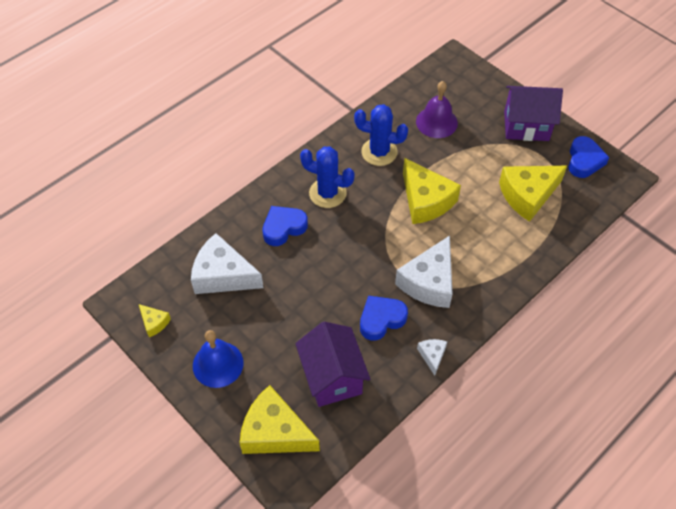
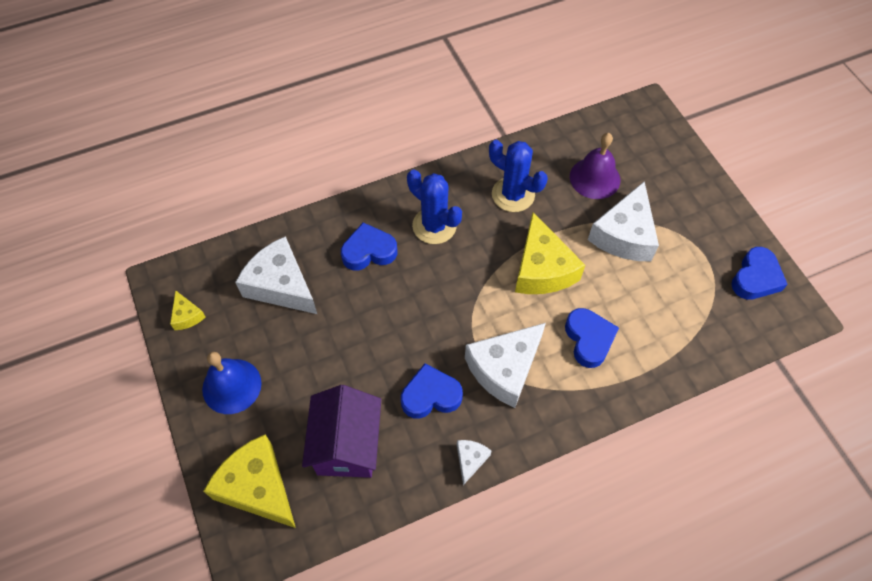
camera: 20 degrees right, 5 degrees up
(476, 157) = (624, 235): none -> white cheese
(483, 241) = (589, 339): none -> blue heart
(526, 126) = (701, 213): purple house -> none
(527, 195) = (667, 300): yellow cheese -> none

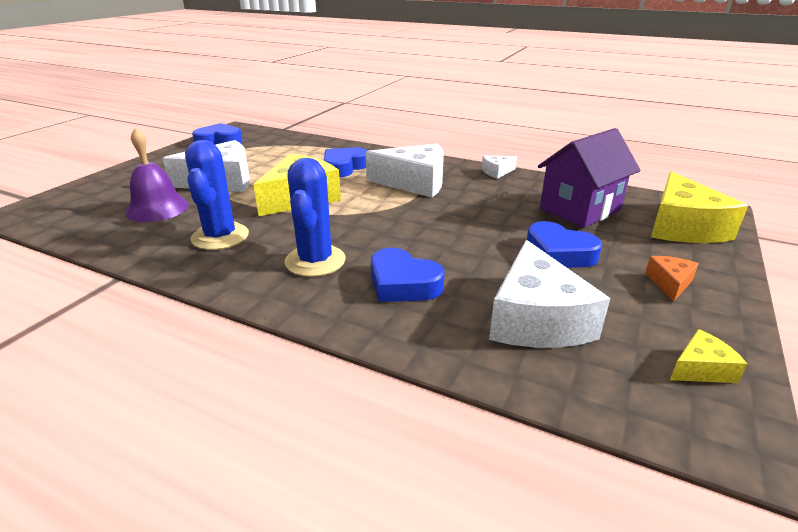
camera: 130 degrees left, 30 degrees down
(187, 316) = (701, 369): yellow cheese -> yellow cheese turned 45 degrees clockwise
(231, 386) = (670, 283): blue bell -> orange cheese
(430, 395) = (483, 197): blue heart -> blue heart (559, 253)

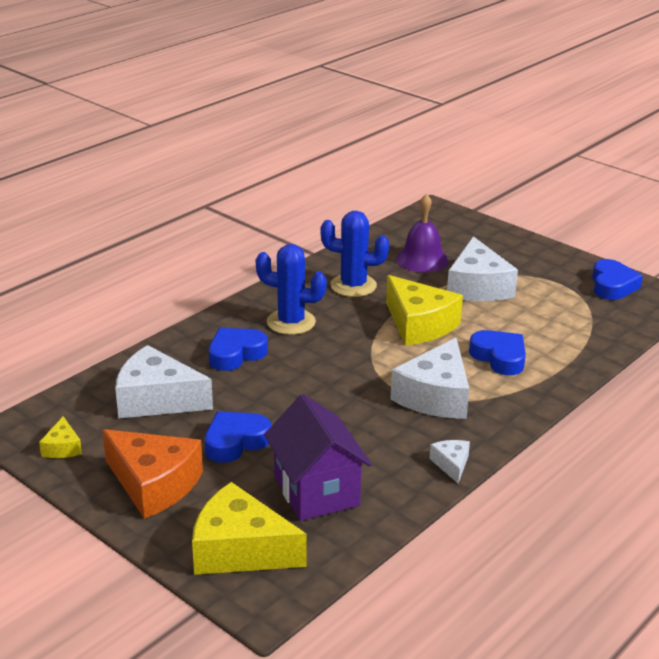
camera: 105 degrees right, 0 degrees up
(670, 283) = (154, 484): orange cheese -> orange cheese, size x2.13

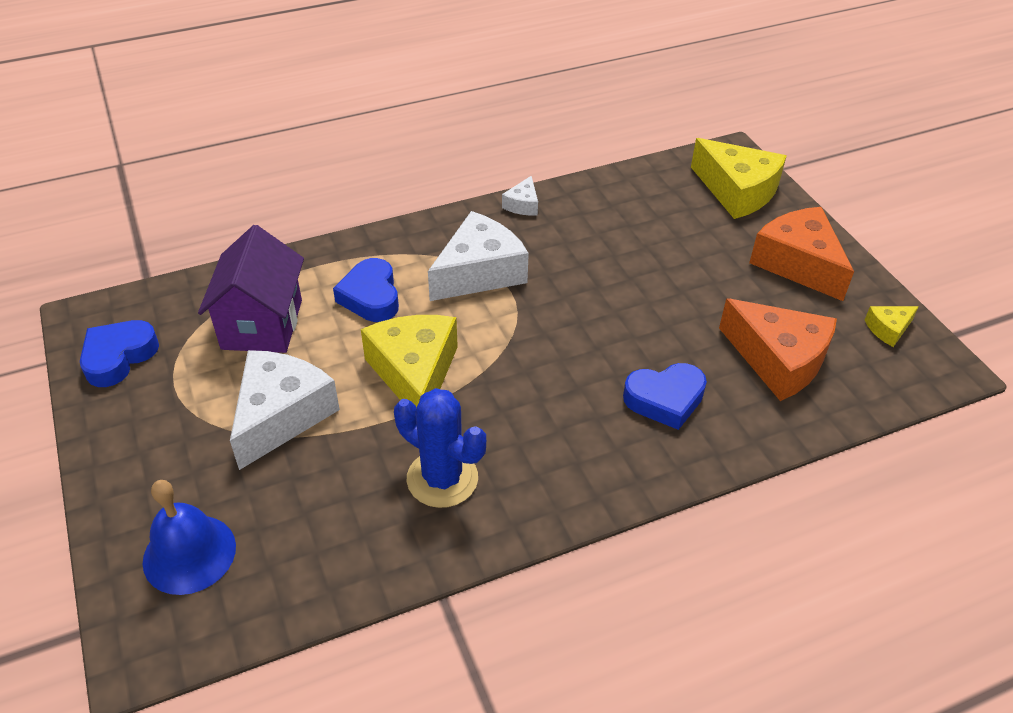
camera: 155 degrees left, 15 degrees up
(62, 447) = (888, 329): yellow cheese -> yellow cheese turned 135 degrees counterclockwise
(157, 399) = (778, 360): white cheese -> orange cheese
(235, 442) = (707, 283): blue heart -> none
(291, 322) = (570, 433): blue cactus -> none
(316, 491) = (653, 216): purple house -> purple house (262, 324)
(422, 259) = (298, 504): purple bell -> none
(454, 234) = (189, 554): none -> blue bell

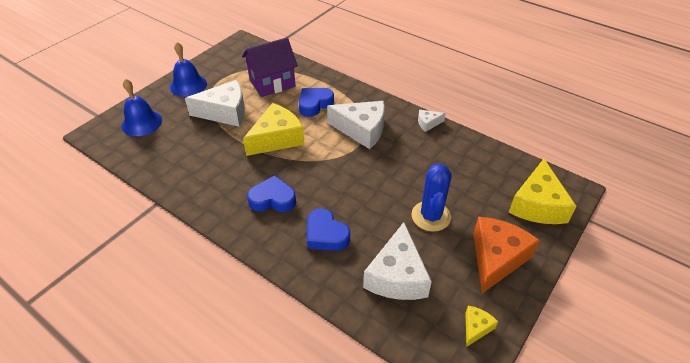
camera: 60 degrees right, 0 degrees up
(119, 357) = (227, 59): blue heart -> blue heart (273, 199)
(142, 442) = (188, 85): none -> blue bell
(442, 478) = (219, 174): blue cactus -> blue cactus (431, 216)
(778, 360) = (397, 276): orange cheese -> white cheese
(888, 329) = (476, 328): yellow cheese -> yellow cheese turned 90 degrees clockwise

